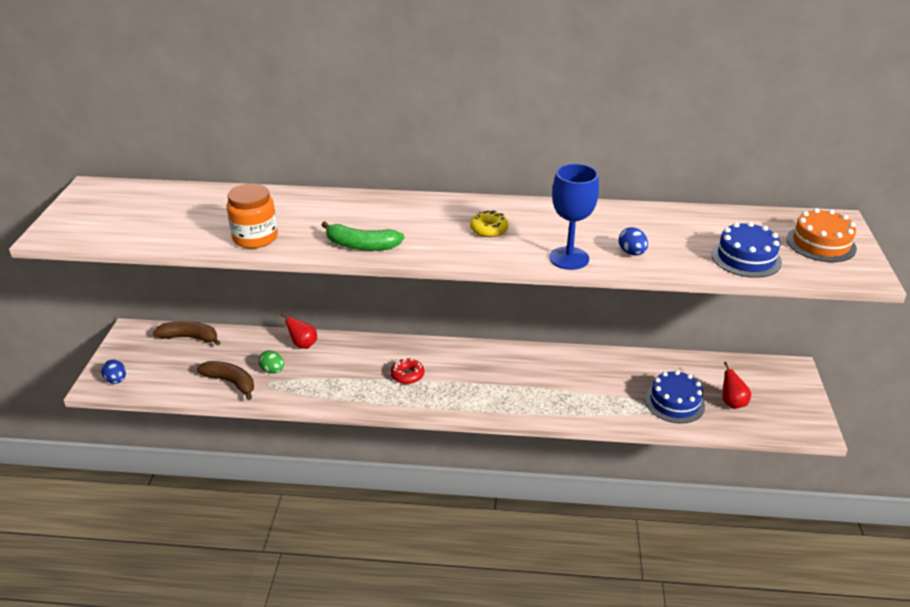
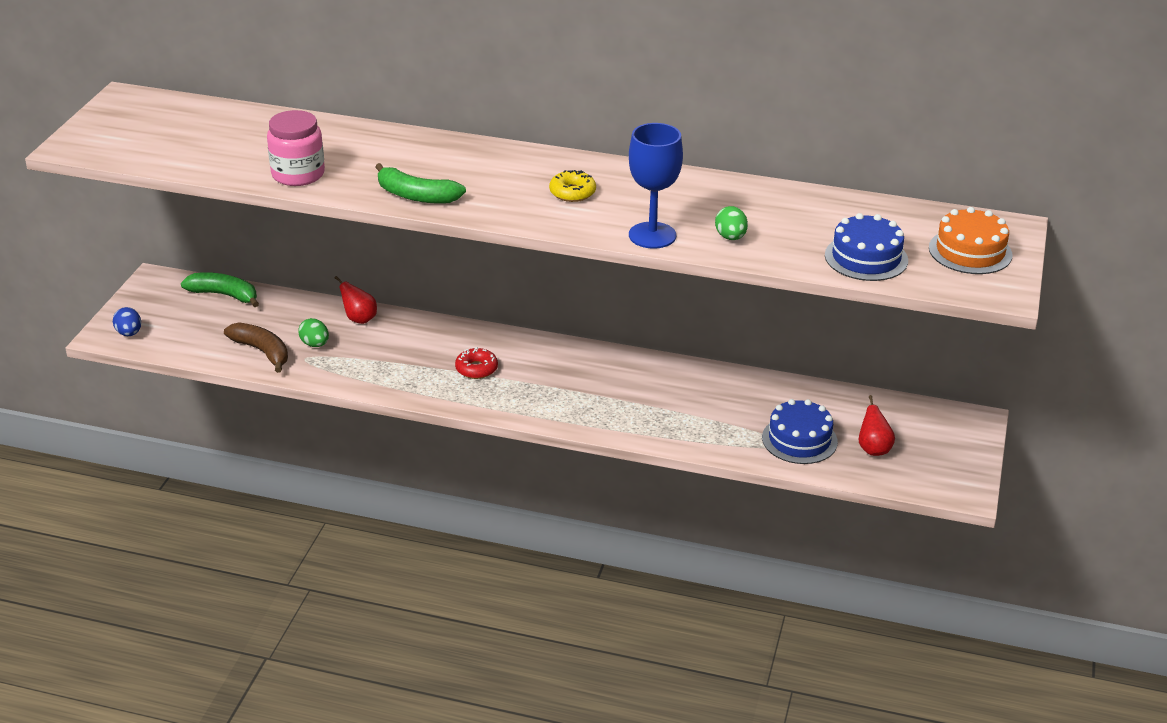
camera: 10 degrees right, 0 degrees up
(190, 338) = (224, 295): brown banana -> green banana
(255, 238) = (298, 174): orange jar -> pink jar
(632, 253) = (730, 237): blue egg -> green egg

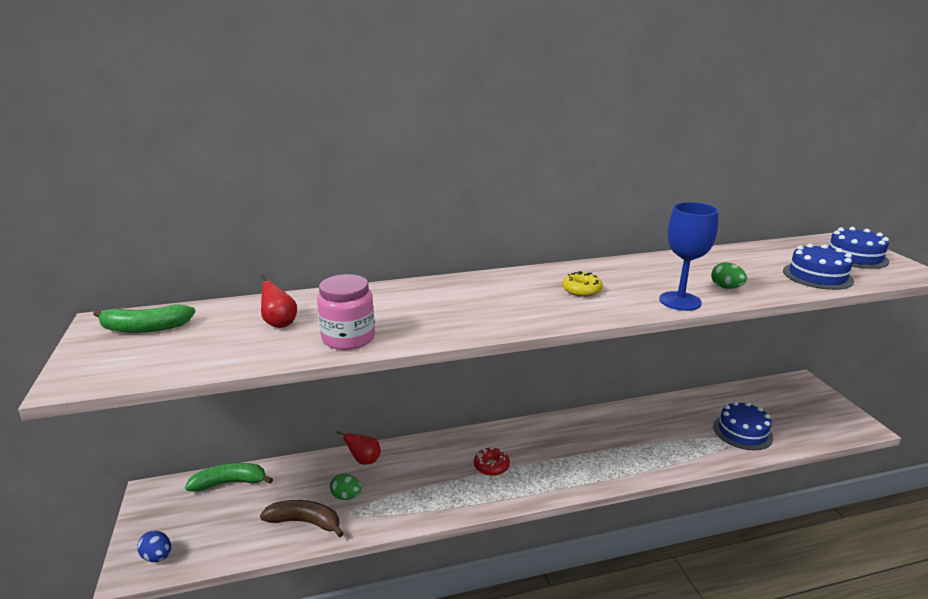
camera: 30 degrees left, 10 degrees down
(416, 195) = (472, 325): green banana -> green banana (145, 328)
(873, 449) = (785, 420): red pear -> red pear (279, 323)
(970, 251) = (854, 257): orange cake -> blue cake

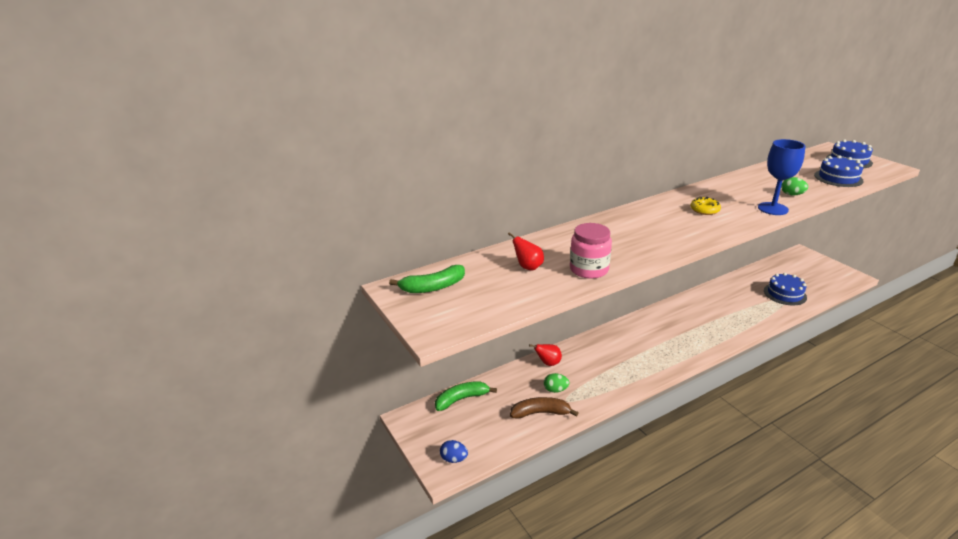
camera: 15 degrees left, 5 degrees up
(491, 466) = (639, 349): red donut -> none

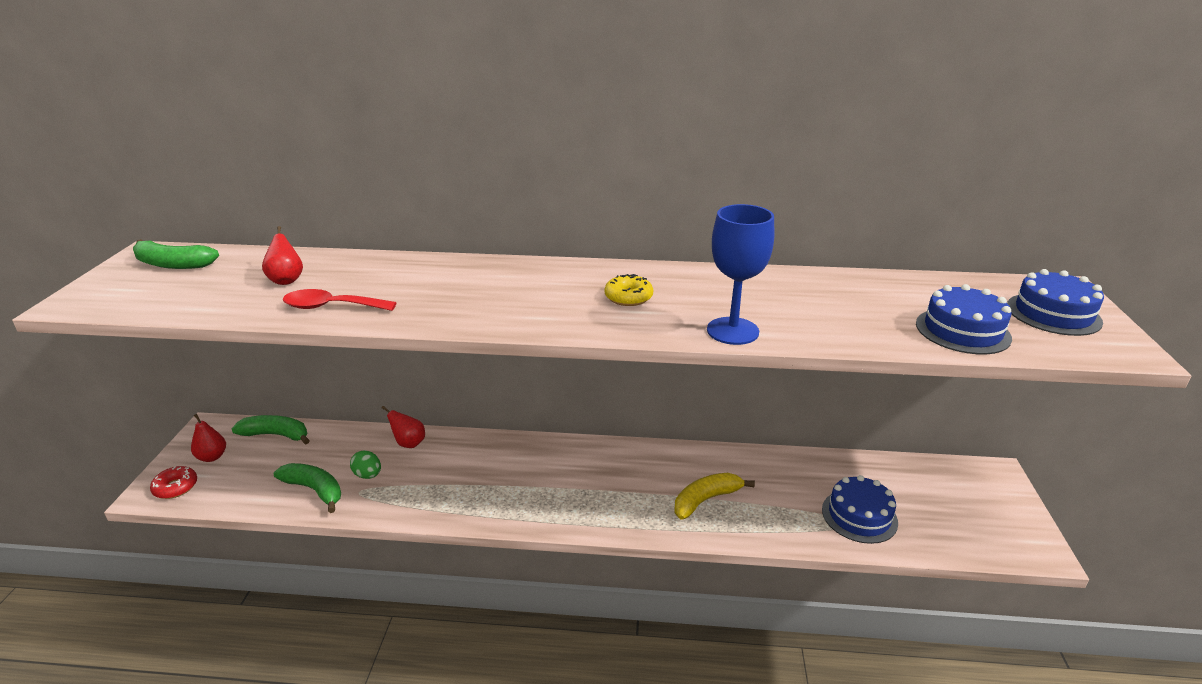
camera: 35 degrees right, 0 degrees up
(444, 432) = (212, 457): none -> red pear
(454, 459) = (175, 487): blue egg -> red donut
(540, 413) = (314, 490): brown banana -> green banana
(589, 269) = (331, 307): pink jar -> red spoon
(724, 317) = (706, 500): none -> yellow banana
(792, 194) = (813, 324): green egg -> none

